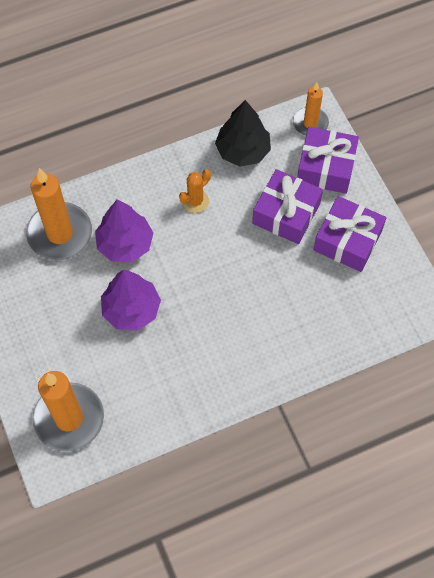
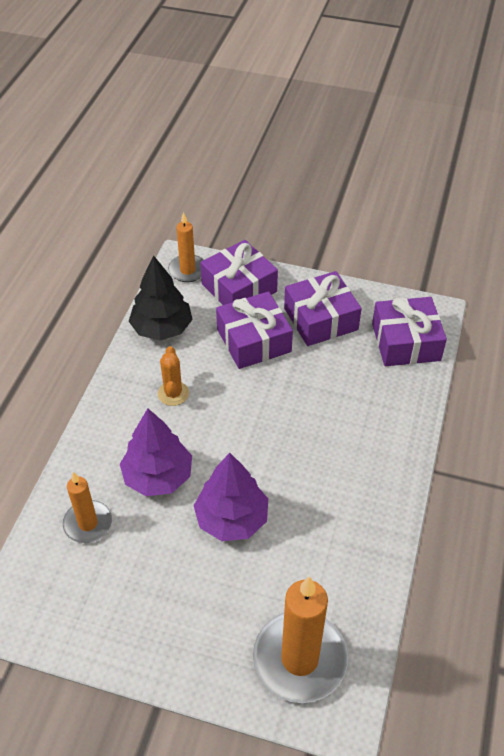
camera: 50 degrees left, 15 degrees down
(60, 233) = (88, 523): orange candle -> orange candle, size x0.58
(379, 311) = (406, 342): none -> purple gift

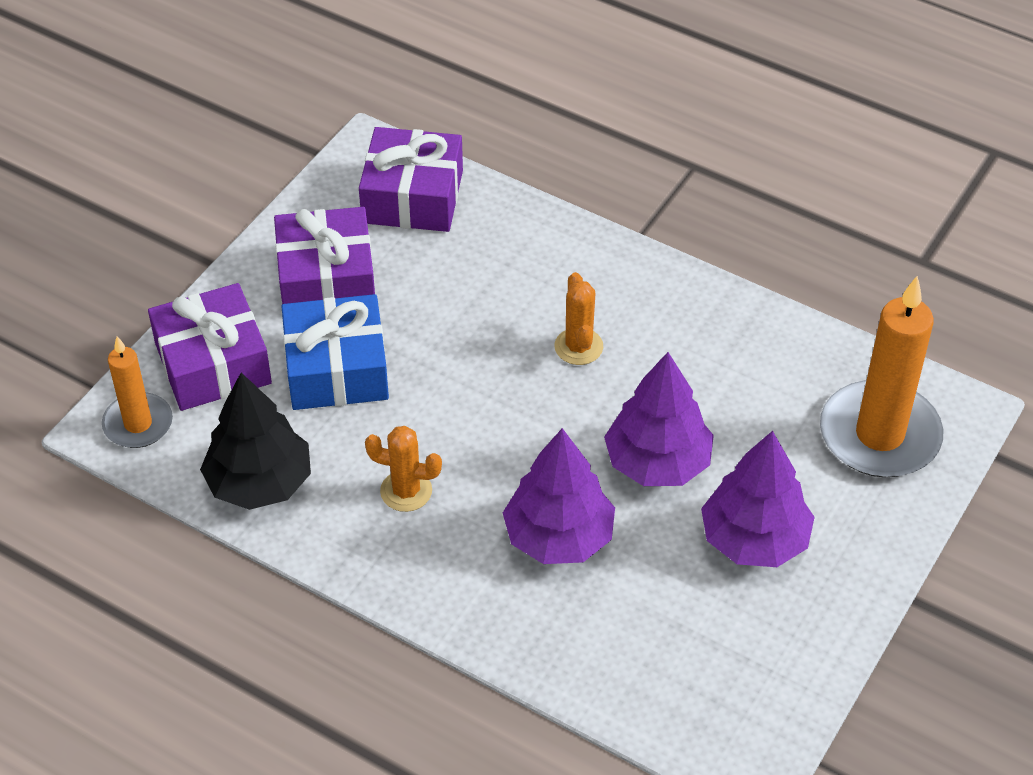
camera: 75 degrees left, 0 degrees up
(88, 523) = (617, 637): orange candle -> none
(182, 589) = (754, 539): none -> purple tree
(253, 340) = (336, 369): purple gift -> blue gift
(315, 455) = (578, 347): none -> orange cactus

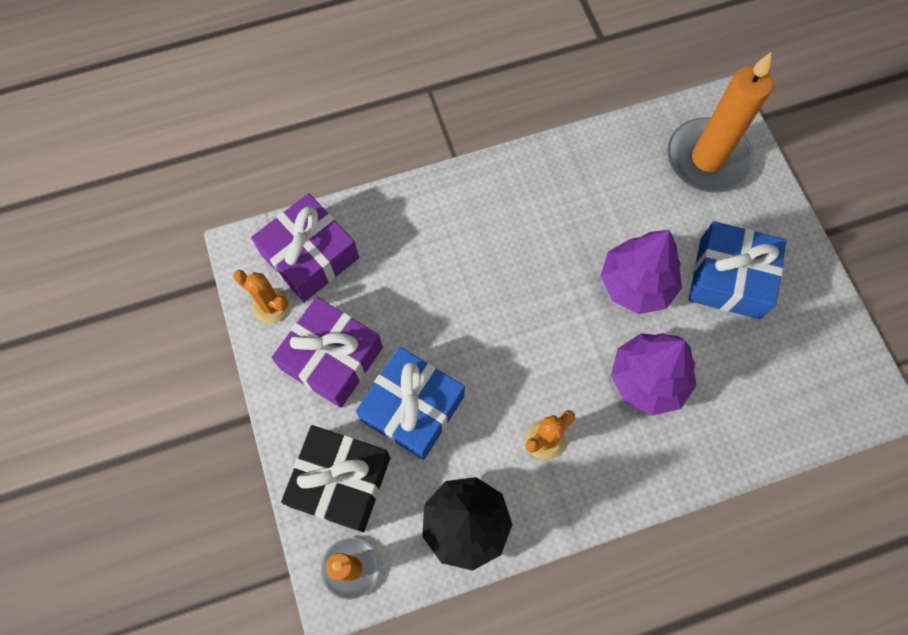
camera: 50 degrees left, 20 degrees up
(213, 363) = (340, 482): purple gift -> black gift
(578, 347) = (515, 257): orange cactus -> orange cactus (271, 306)
(754, 539) = (729, 278): purple tree -> blue gift

